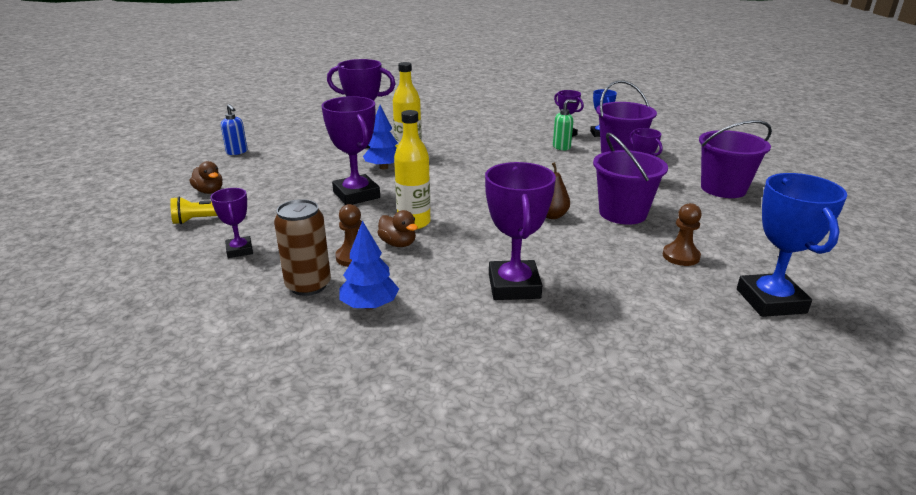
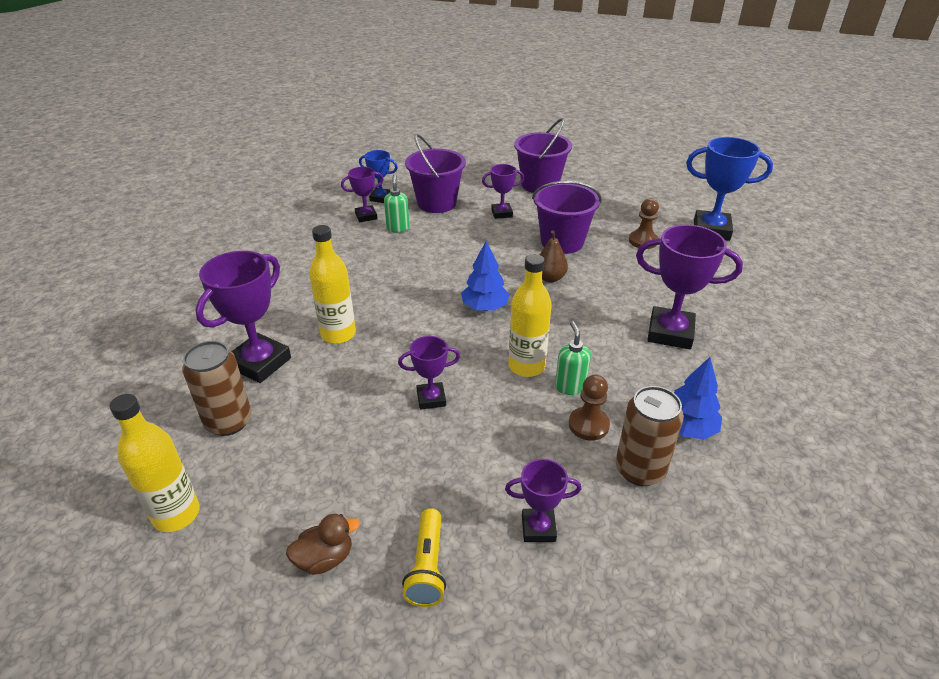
camera: 70 degrees left, 10 degrees up
(237, 152) = (176, 514): blue soap dispenser -> yellow bottle
(309, 147) = (228, 422): none -> brown can
(356, 195) = (431, 399): purple trophy -> purple trophy, size x0.56
(384, 167) = (361, 361): blue tree -> blue tree (484, 307)
(398, 244) = (570, 387): brown duck -> green soap dispenser

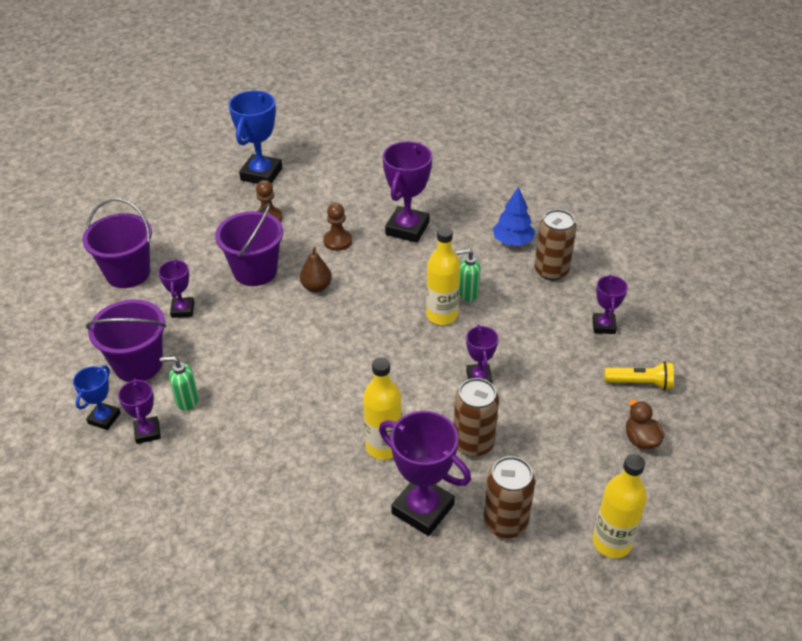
camera: 85 degrees left, 5 degrees up
(335, 396) = (473, 443): none -> brown can
(484, 307) = (356, 335): blue tree -> none
(588, 425) = (509, 289): brown pawn -> brown pawn (337, 241)

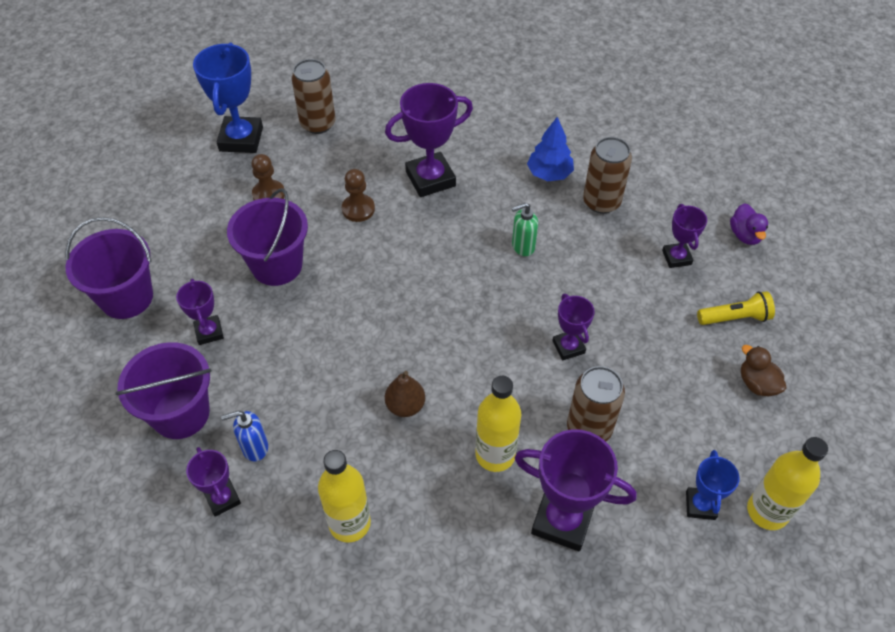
camera: 15 degrees left, 10 degrees up
(104, 418) = (164, 492): blue trophy -> blue trophy (700, 505)
(187, 401) = (255, 448): green soap dispenser -> blue soap dispenser
(316, 287) = (354, 272): brown pear -> brown pear (405, 406)
(407, 228) = (430, 179): purple trophy -> purple trophy turned 60 degrees clockwise
(442, 315) = (504, 279): yellow bottle -> yellow bottle (349, 523)
(505, 523) = (653, 515): brown can -> brown can (318, 124)
(675, 319) = (745, 235): none -> purple duck

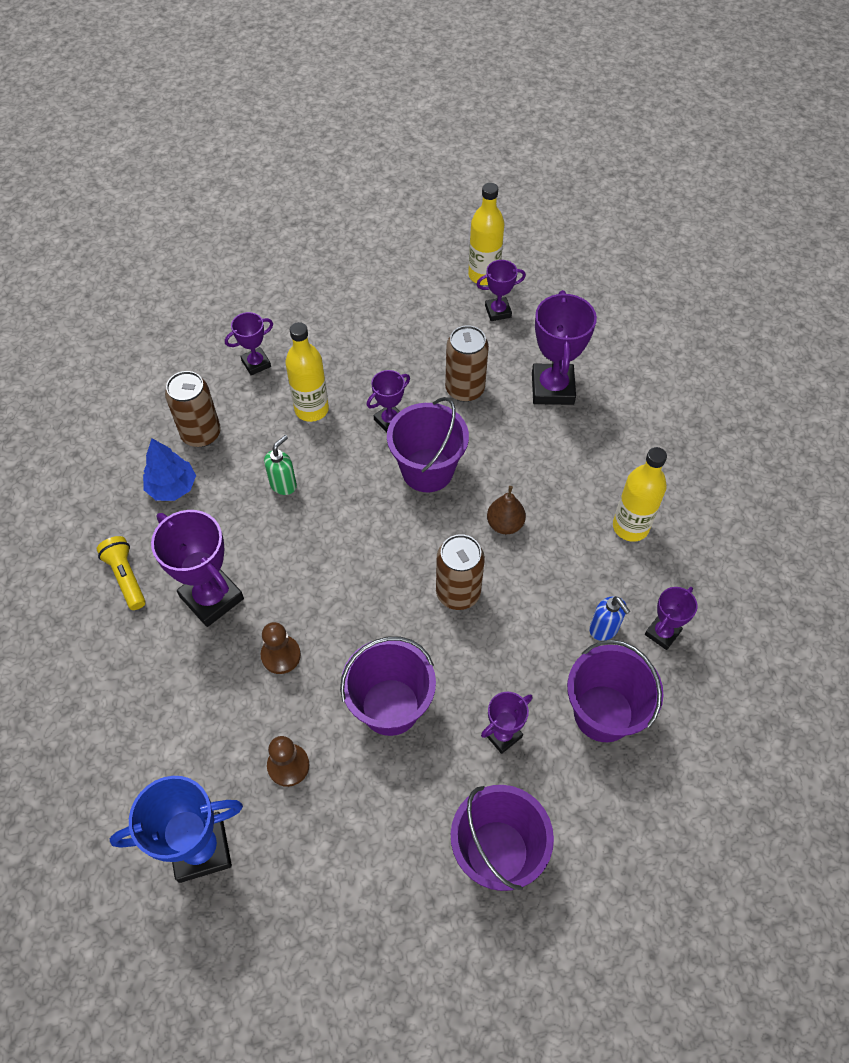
camera: 110 degrees left, 5 degrees up
(318, 124) = (148, 761): brown can -> brown can (458, 592)
(495, 361) = (427, 470): none -> purple bucket
(495, 454) = (519, 445): yellow bottle -> yellow bottle (311, 409)
(522, 246) = (283, 484): green soap dispenser -> green soap dispenser turned 105 degrees counterclockwise
(700, 505) = (498, 311): blue trophy -> purple trophy
(735, 317) = (311, 314): yellow flashlight -> yellow flashlight (126, 577)
(745, 235) = (211, 320): purple duck -> none
(757, 384) = (374, 293): brown duck -> none

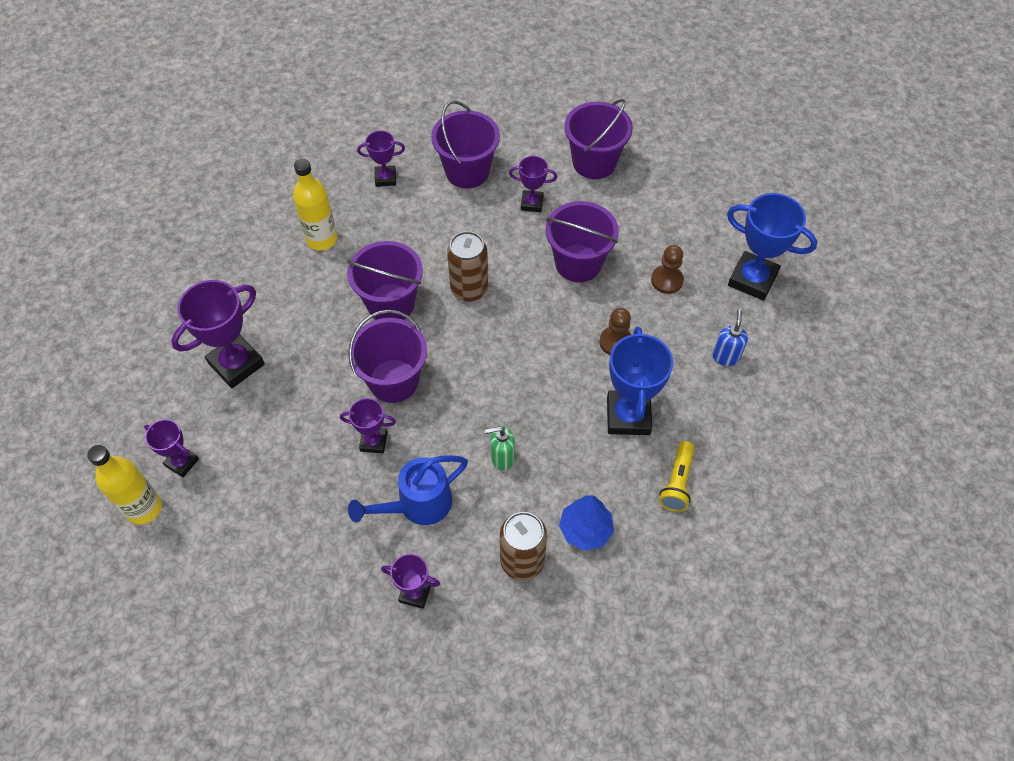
camera: 135 degrees left, 0 degrees up
(212, 598) = (628, 416): purple trophy -> blue trophy
(311, 409) = (417, 505): yellow bottle -> blue watering can
(465, 389) = (292, 418): brown can -> none
(505, 524) = (391, 303): brown pear -> purple bucket
(604, 629) = (413, 204): blue soap dispenser -> blue soap dispenser (725, 357)

